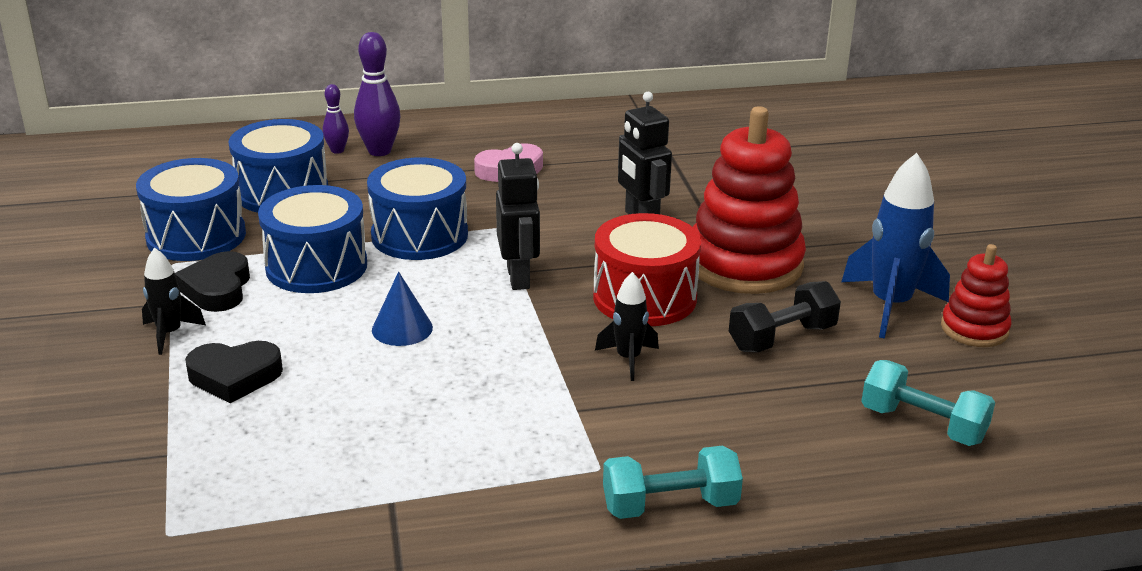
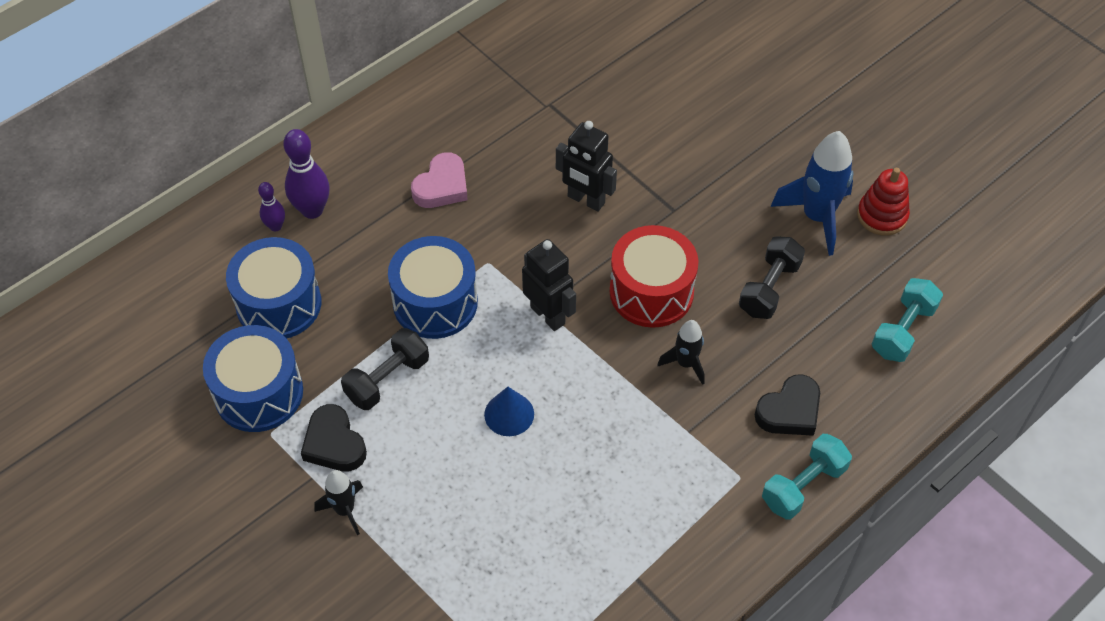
camera: 30 degrees left, 25 degrees up
(234, 376) = (433, 526): black heart -> black heart (789, 411)
(316, 266) = (387, 379): blue drum -> black dumbbell
(744, 264) = (694, 218): red stacking toy -> none
(922, 424) = (903, 330): turquoise dumbbell -> turquoise dumbbell turned 60 degrees counterclockwise

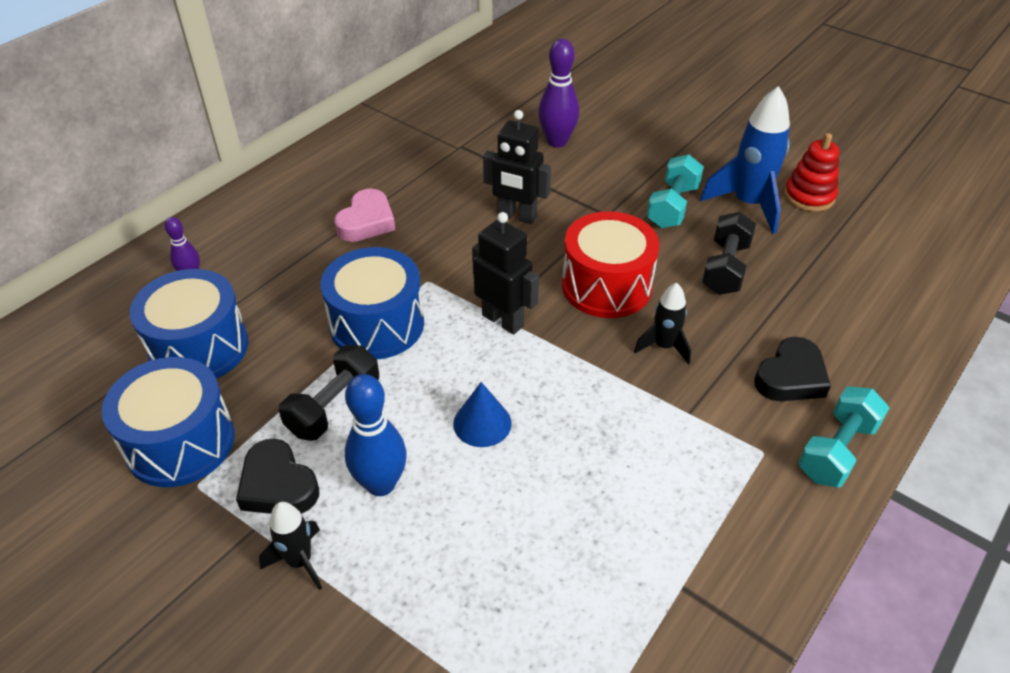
camera: 10 degrees left, 10 degrees down
(312, 210) = (230, 257): purple bowling pin -> purple bowling pin (557, 142)
(416, 455) = (381, 484): none -> blue bowling pin
(903, 330) = (873, 288): turquoise dumbbell -> turquoise dumbbell (672, 206)

